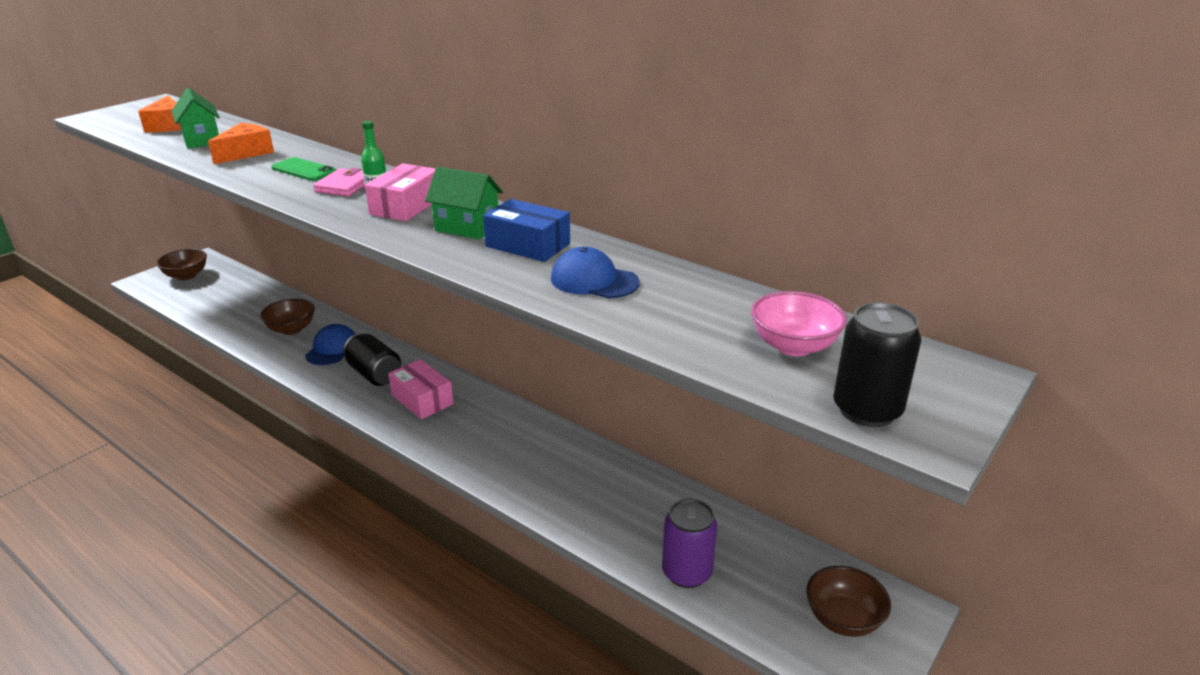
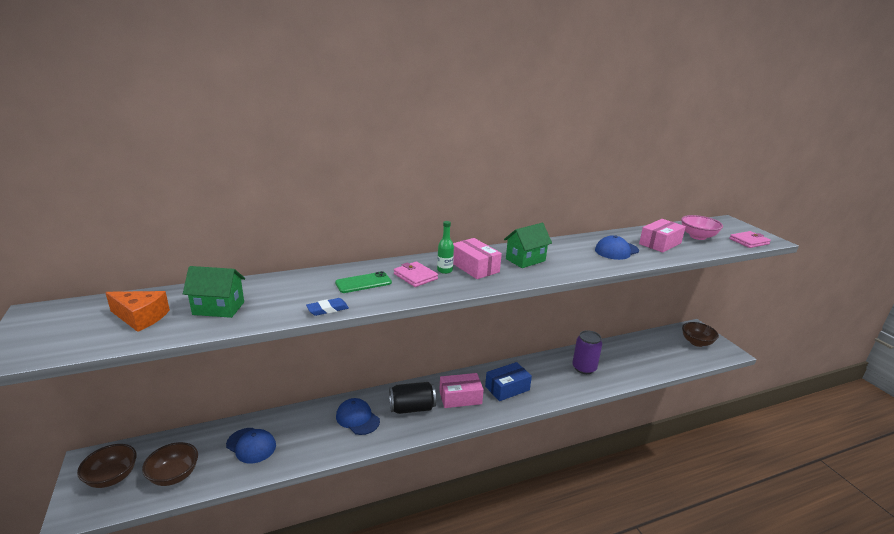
camera: 60 degrees left, 5 degrees down
(229, 172) = (327, 309): none -> blue eraser
(246, 153) = (288, 296): orange cheese -> none
(256, 312) = (251, 445): none -> blue cap
(291, 329) = (304, 432): brown bowl -> brown bowl (174, 475)
(528, 245) = (563, 253): blue box -> blue box (507, 388)
(687, 572) = (657, 366): purple can -> purple can (584, 368)
(689, 312) = (660, 243): none -> pink box
(867, 410) = (749, 241): black can -> pink wallet

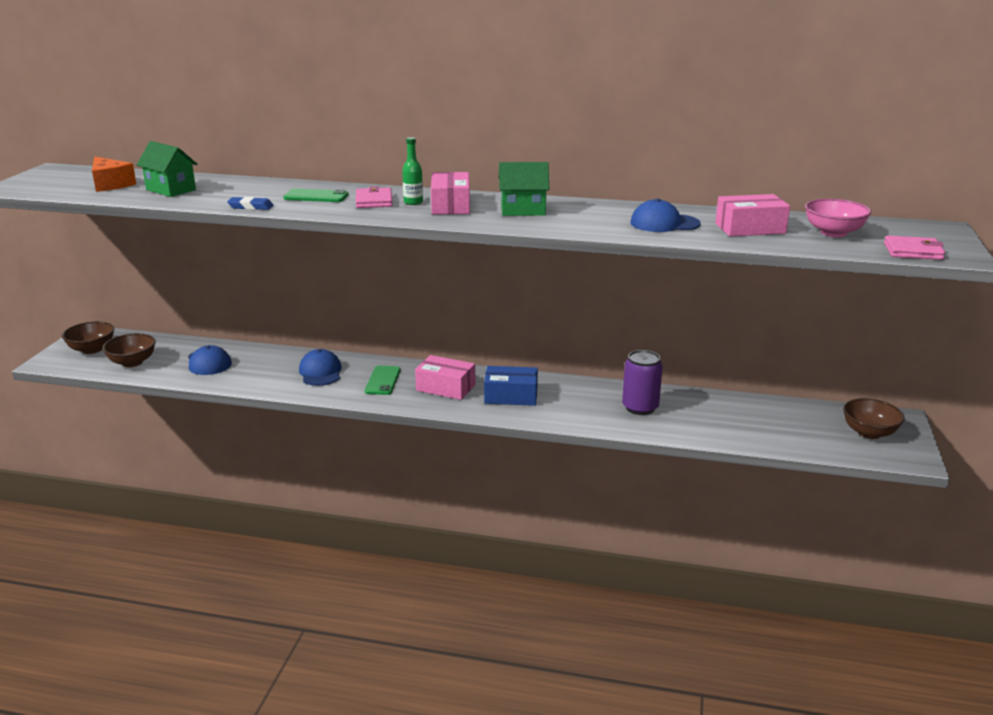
camera: 35 degrees right, 0 degrees up
(412, 408) = (383, 381): black can -> green phone

